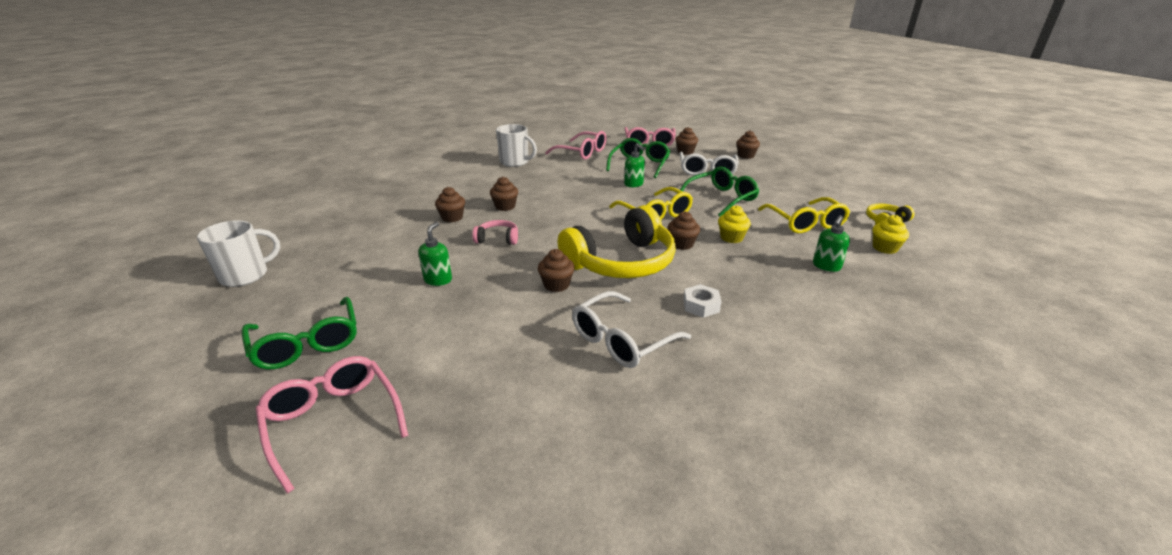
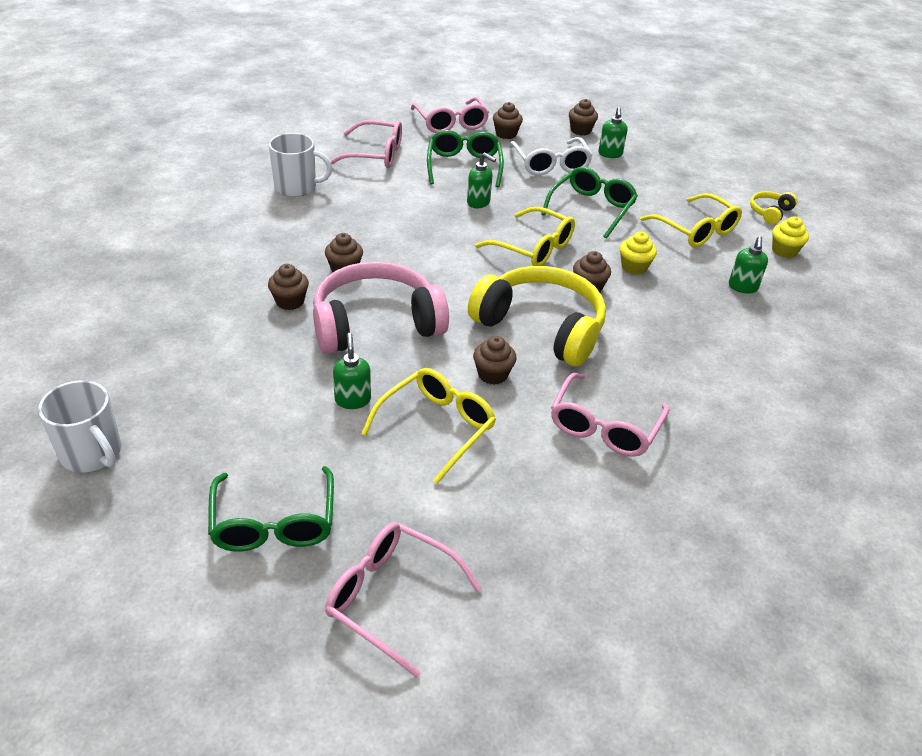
camera: 25 degrees left, 10 degrees up
(245, 275) = (92, 453): white mug -> white mug turned 105 degrees clockwise
(307, 343) = (274, 522): green glasses -> green glasses turned 45 degrees clockwise
(482, 310) = (436, 427): none -> yellow glasses
(497, 239) = (376, 323): pink headphones -> pink headphones, size x2.30
(621, 262) = (541, 327): yellow headphones -> yellow headphones turned 90 degrees counterclockwise
(621, 340) = (604, 426): white glasses -> pink glasses
(701, 306) = (653, 366): white nut -> none
(760, 170) = (610, 154): none -> green soap dispenser

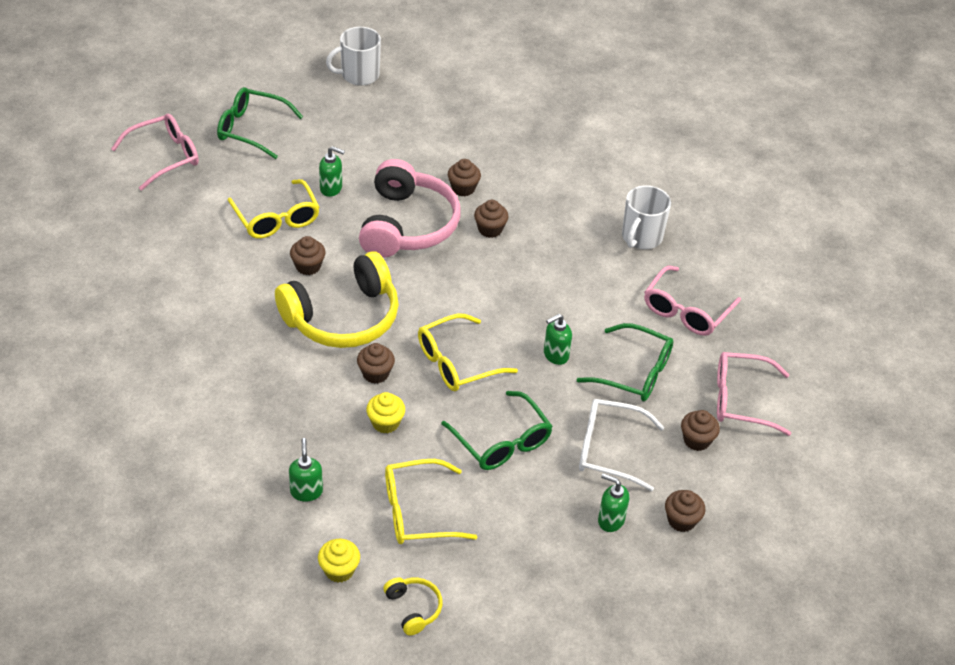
camera: 115 degrees right, 5 degrees up
(604, 426) = (214, 302): pink glasses -> none
(742, 287) = (306, 491): green soap dispenser -> green soap dispenser turned 45 degrees clockwise

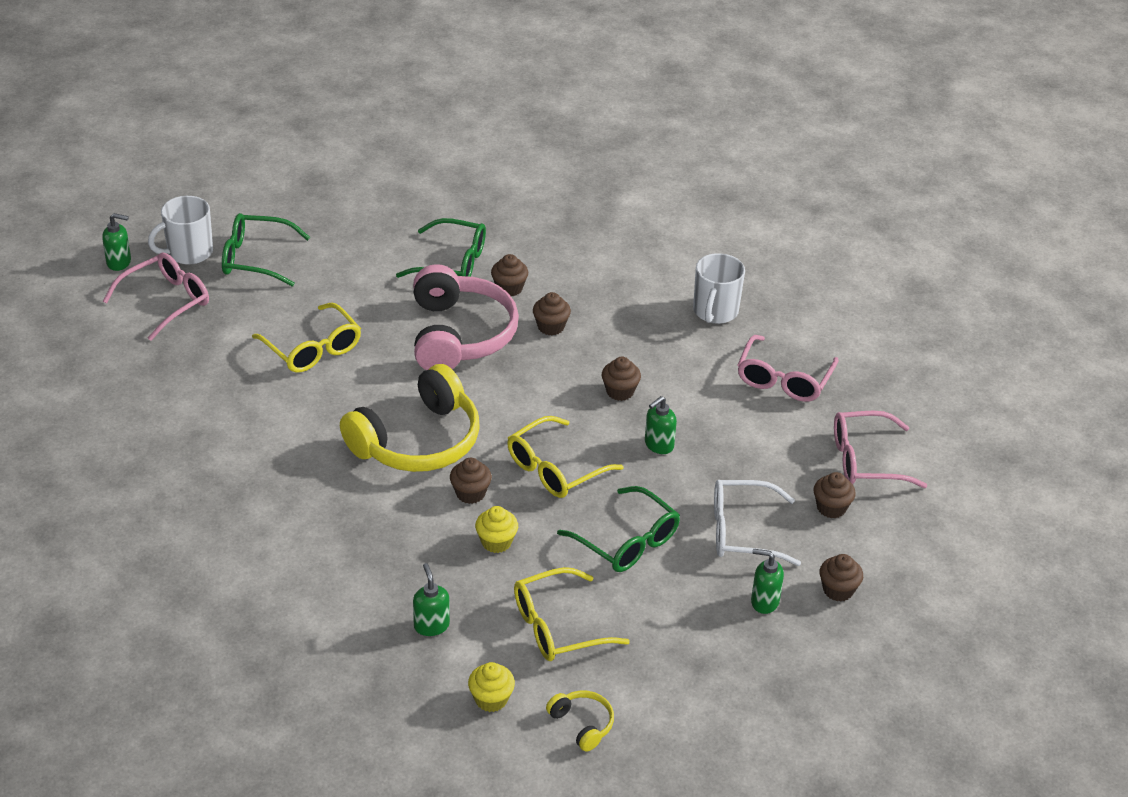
camera: 10 degrees left, 5 degrees down
(308, 266) = (363, 394): brown cupcake -> brown cupcake (620, 391)
(331, 188) = (364, 309): green soap dispenser -> green soap dispenser (119, 262)
(359, 75) = (359, 185): white mug -> white mug (188, 252)
(634, 372) = (747, 450): green glasses -> green glasses (452, 262)

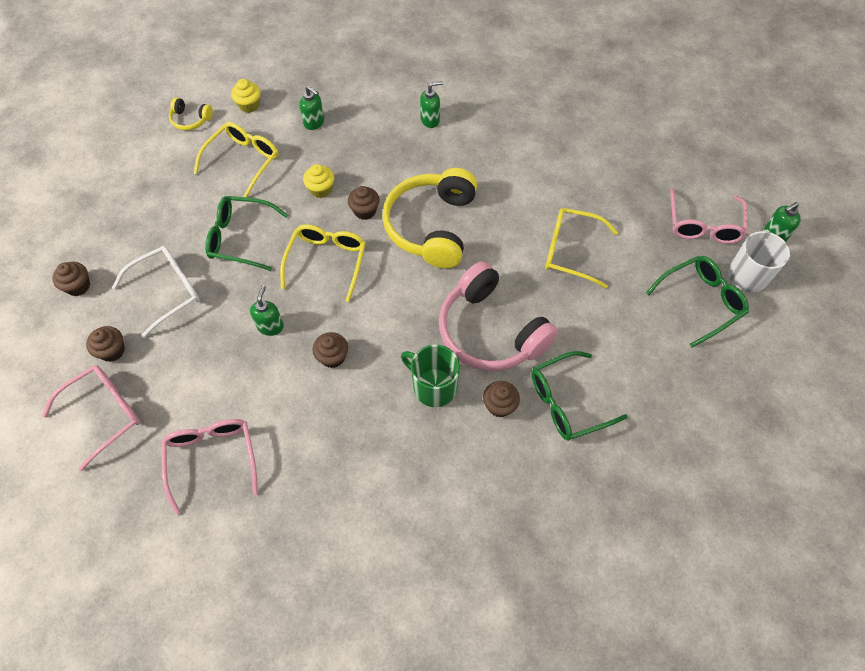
camera: 145 degrees right, 20 degrees up
(551, 327) = (433, 386): brown cupcake -> green mug
(715, 311) = (316, 501): white mug -> none
(764, 602) = (125, 249): green soap dispenser -> green soap dispenser (430, 120)

